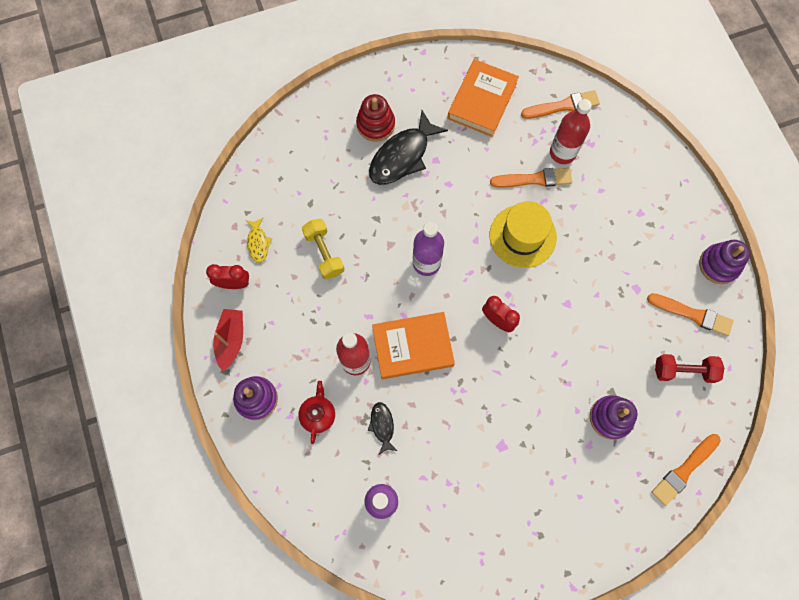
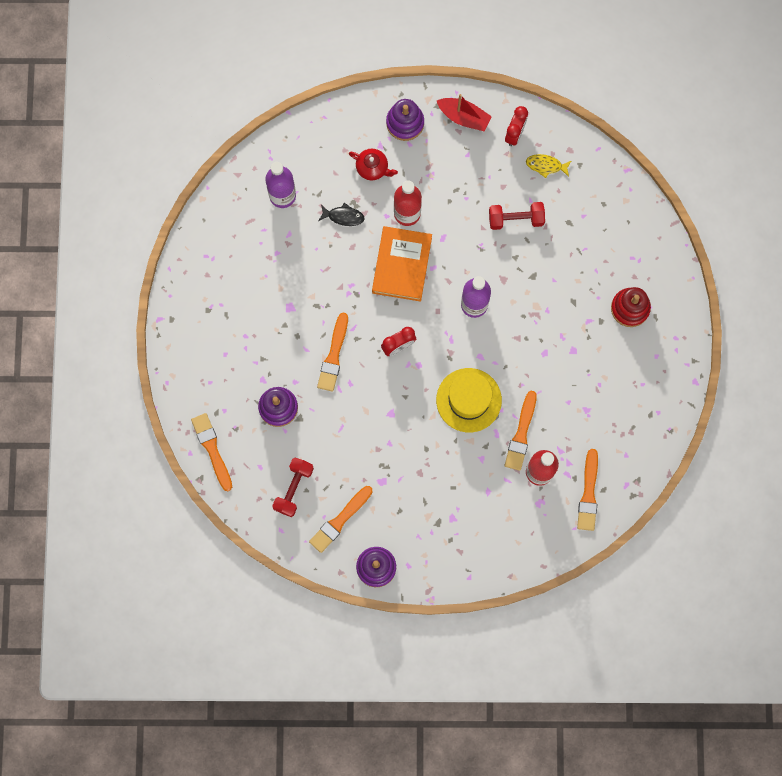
camera: 110 degrees right, 5 degrees up
(324, 253) = (516, 219): yellow dumbbell -> red dumbbell
(402, 156) = (588, 321): black fish -> none
(482, 101) = (621, 418): orange book -> none
(533, 381) = (333, 355): none -> orange brush

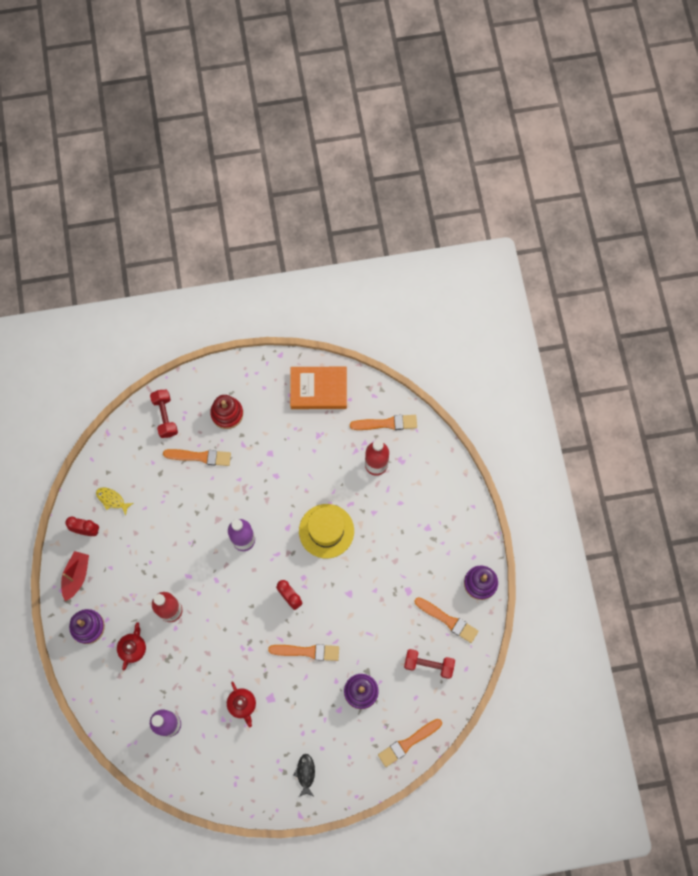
camera: 100 degrees left, 5 degrees down
(289, 276) = (242, 704): none -> red teapot
(343, 216) = (181, 666): black fish -> black fish (305, 773)
(402, 265) = (218, 607): orange book -> orange book (318, 389)
(516, 219) = (163, 517): red dumbbell -> red dumbbell (165, 416)
(521, 433) = (347, 484): orange brush -> orange brush (200, 457)
(546, 165) = (112, 500): yellow fish -> yellow fish turned 120 degrees clockwise

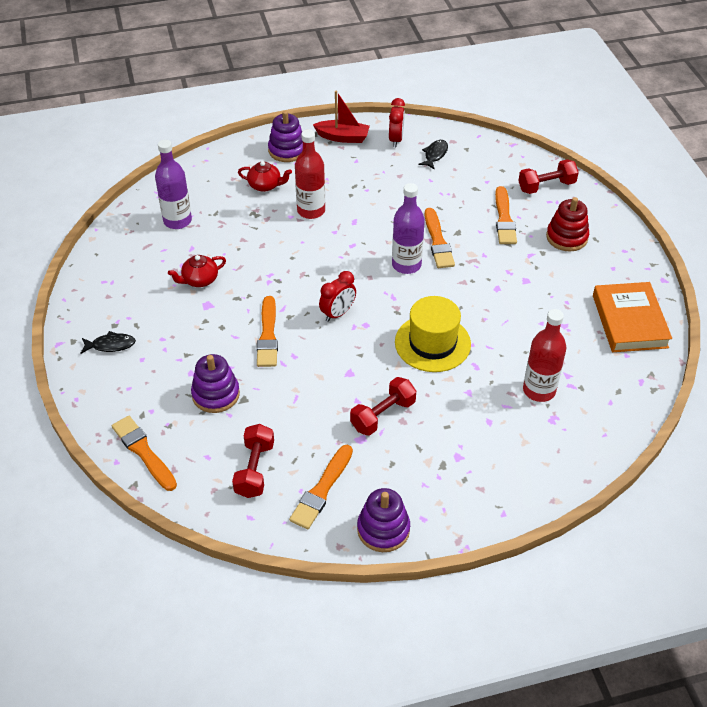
camera: 85 degrees right, 25 degrees down
(112, 500) = (435, 155): yellow fish -> black fish
(386, 423) = (604, 398): orange brush -> orange brush (438, 241)
(389, 574) = (383, 415): none -> red dumbbell

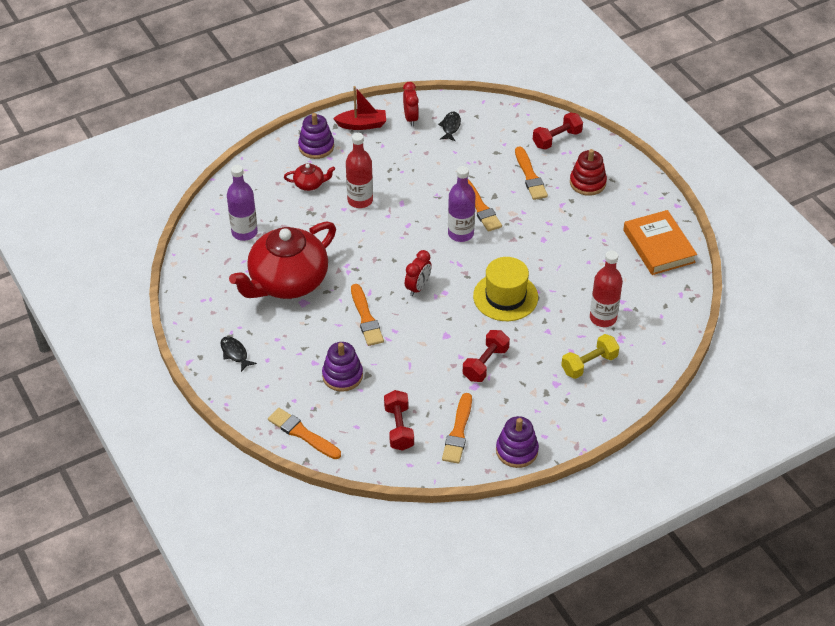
camera: 15 degrees left, 0 degrees up
(111, 345) = (235, 353): black fish -> black fish turned 105 degrees counterclockwise
(199, 280) = (287, 282): red teapot -> red teapot, size x2.45
(505, 442) = (589, 364): none -> yellow dumbbell

